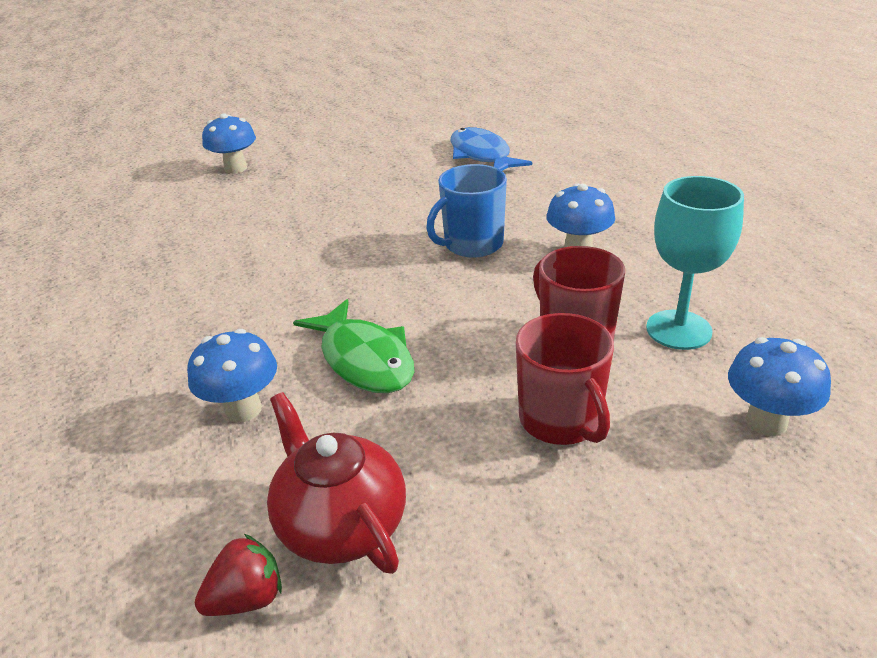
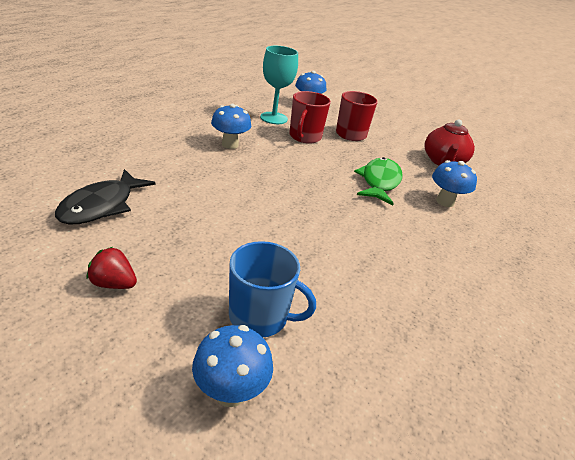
camera: 135 degrees left, 0 degrees up
(247, 598) = (483, 169): red strawberry -> red strawberry (113, 283)
(472, 244) = (253, 177): blue mug -> blue mug (260, 317)
(482, 155) = (102, 205): blue fish -> black fish

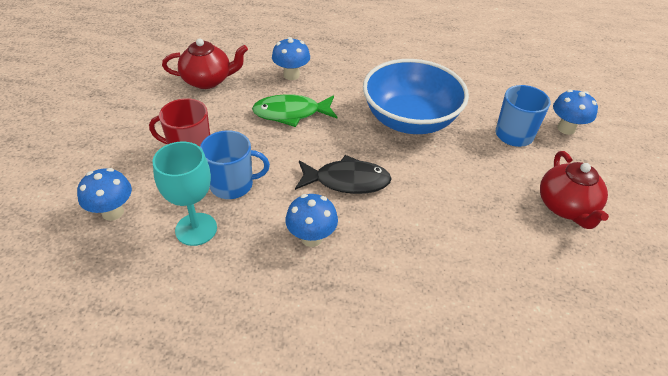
camera: 110 degrees left, 10 degrees up
(102, 205) = (512, 269): black fish -> black fish (347, 181)
(113, 283) = (566, 207): red strawberry -> red teapot
(304, 137) = (233, 185): red mug -> blue mug
(336, 243) = (410, 120): none -> blue bowl

